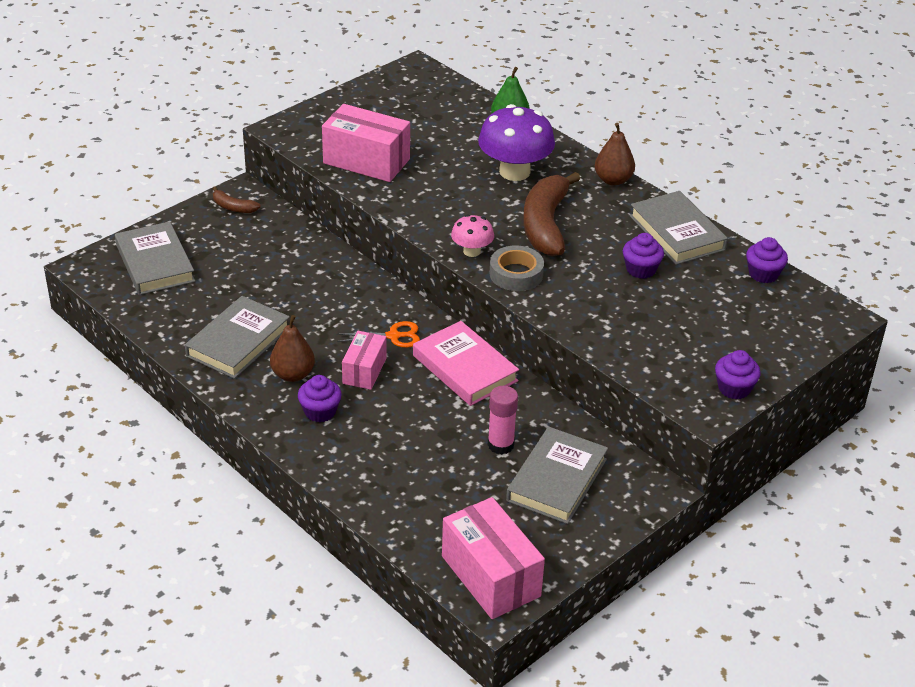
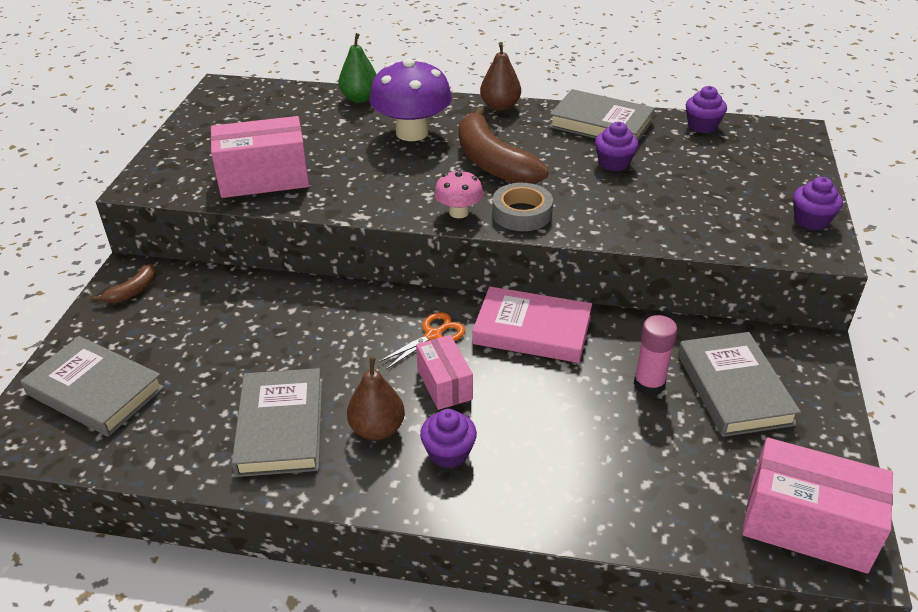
camera: 35 degrees left, 0 degrees up
(233, 207) = (133, 291): brown banana -> brown banana turned 45 degrees counterclockwise

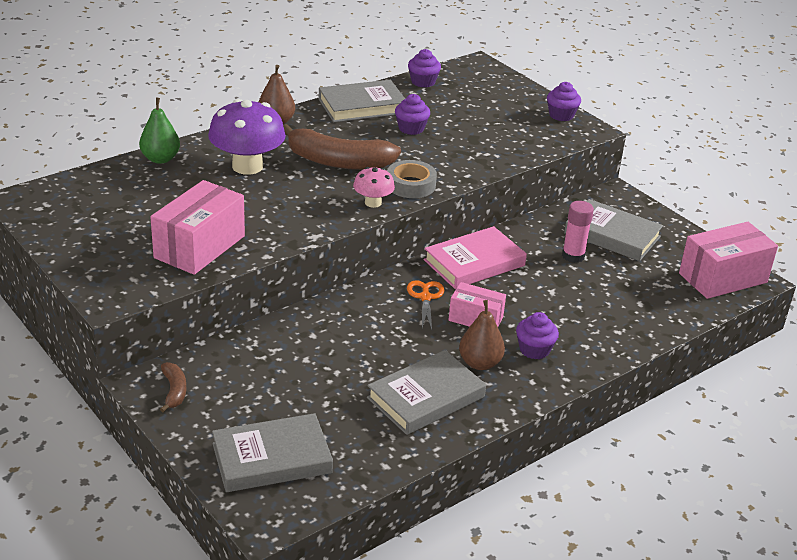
camera: 50 degrees left, 5 degrees down
(280, 427) = (426, 397): grey book -> grey book turned 75 degrees counterclockwise

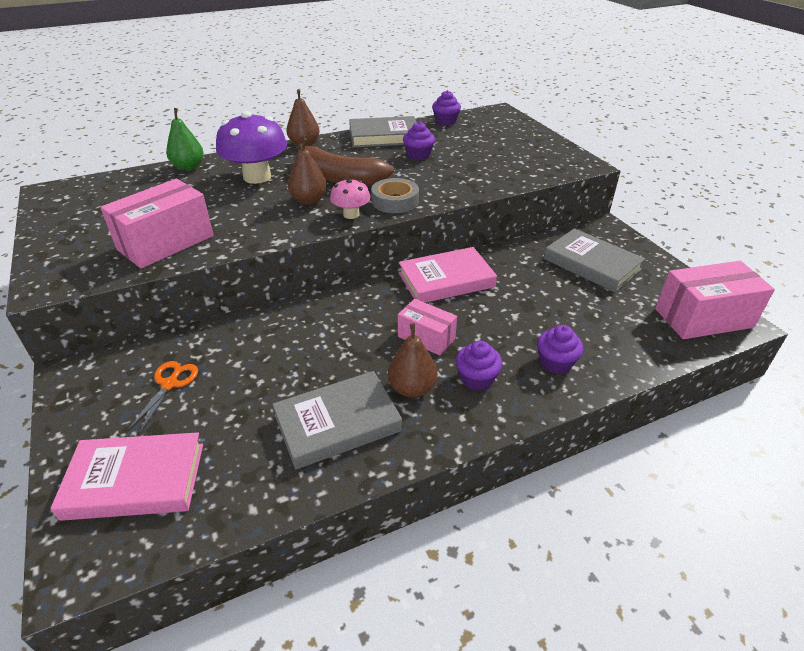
camera: 15 degrees right, 5 degrees up
(174, 391) = (91, 384): brown banana -> none
(272, 458) = (135, 480): grey book -> pink book
(320, 190) = (309, 200): none -> brown pear
(425, 297) = (385, 310): orange scissors -> orange scissors (170, 384)
(561, 115) = (561, 152): purple cupcake -> purple cupcake (555, 363)
(573, 256) = (547, 281): pink glue stick -> none

